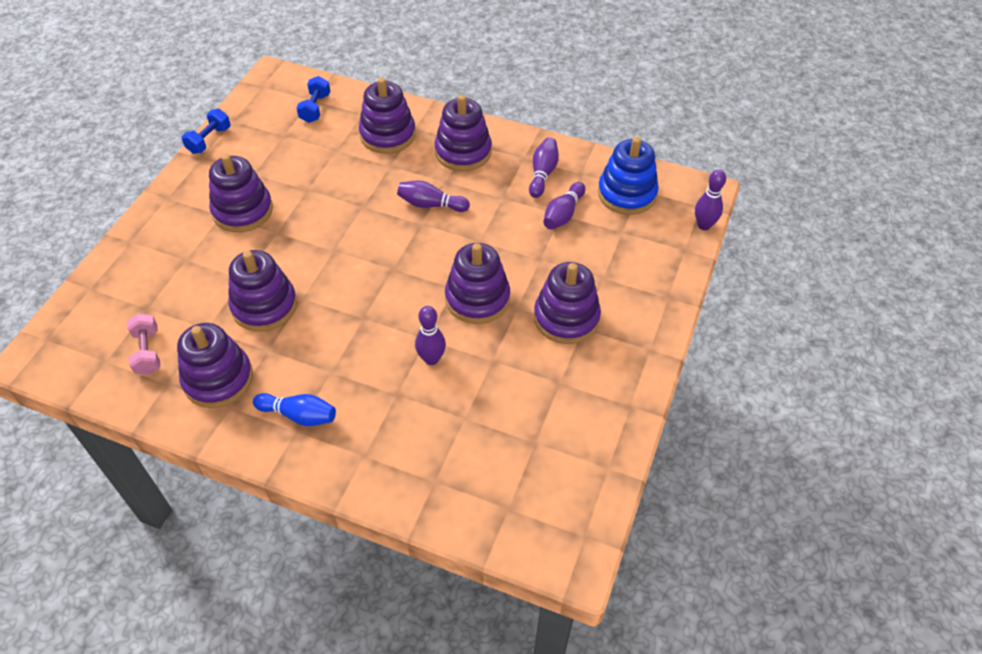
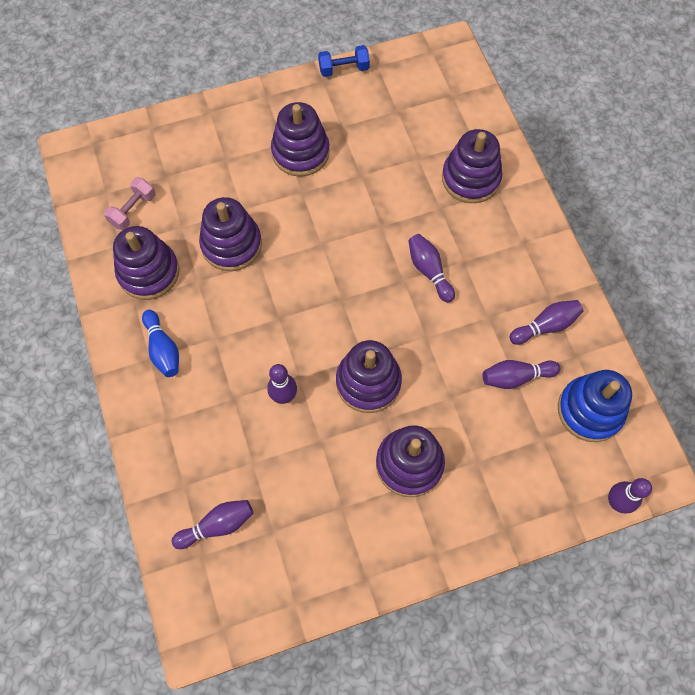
camera: 50 degrees right, 15 degrees up
(315, 108) = (446, 105): blue dumbbell -> none
(463, 152) = (508, 247): purple stacking toy -> none
(493, 479) = (217, 525): none -> purple bowling pin

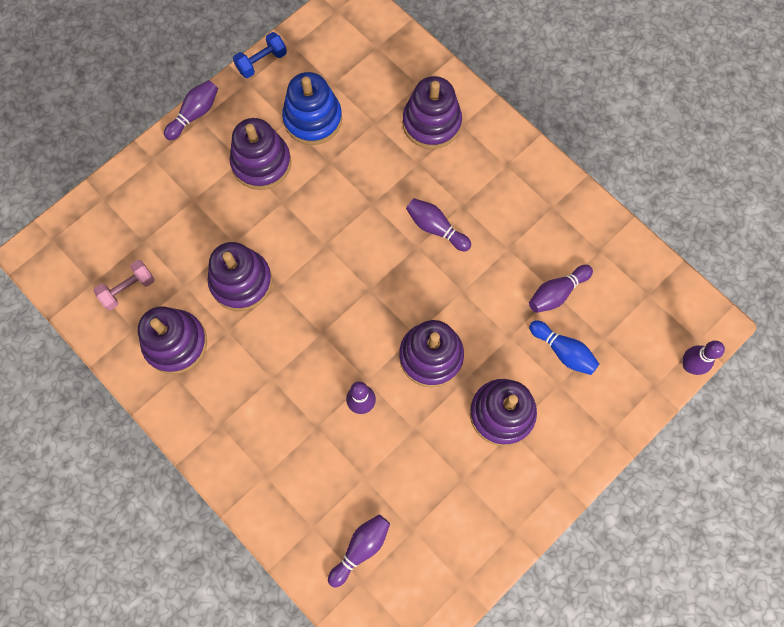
camera: 25 degrees left, 5 degrees up
(133, 210) = (128, 289): pink dumbbell -> pink dumbbell turned 45 degrees clockwise
(163, 349) = (227, 410): blue bowling pin -> blue bowling pin (563, 351)
(545, 326) = (561, 235): purple bowling pin -> purple bowling pin (195, 114)
(590, 410) = (632, 294): blue stacking toy -> blue stacking toy (313, 119)

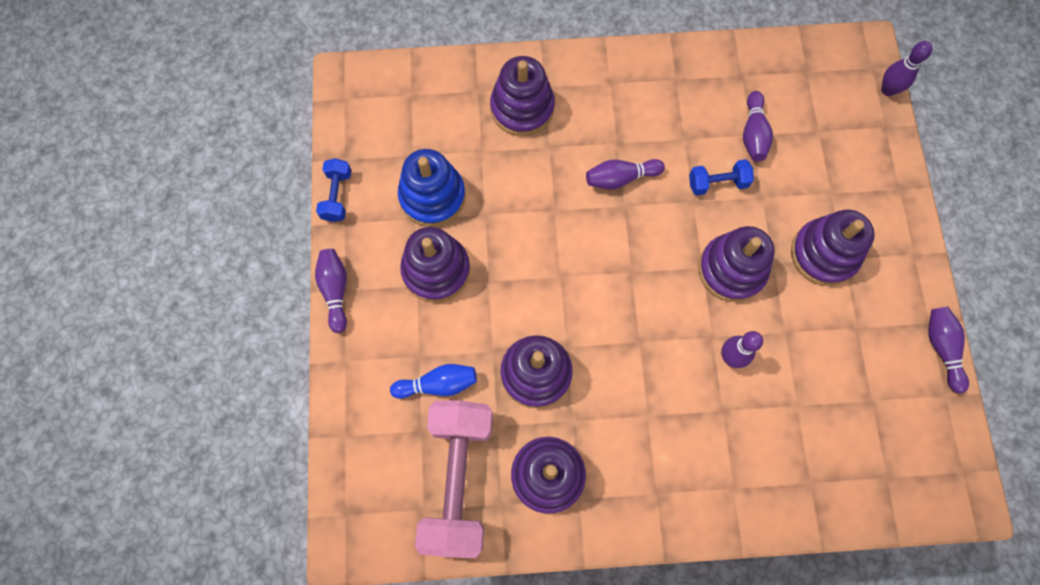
camera: 50 degrees left, 0 degrees up
(128, 289) = (458, 479): pink dumbbell -> pink dumbbell, size x2.20
(361, 548) = (859, 455): purple bowling pin -> purple bowling pin (941, 348)
(492, 297) = (717, 183): none -> blue dumbbell
(563, 351) = (806, 168): blue bowling pin -> blue bowling pin (438, 384)

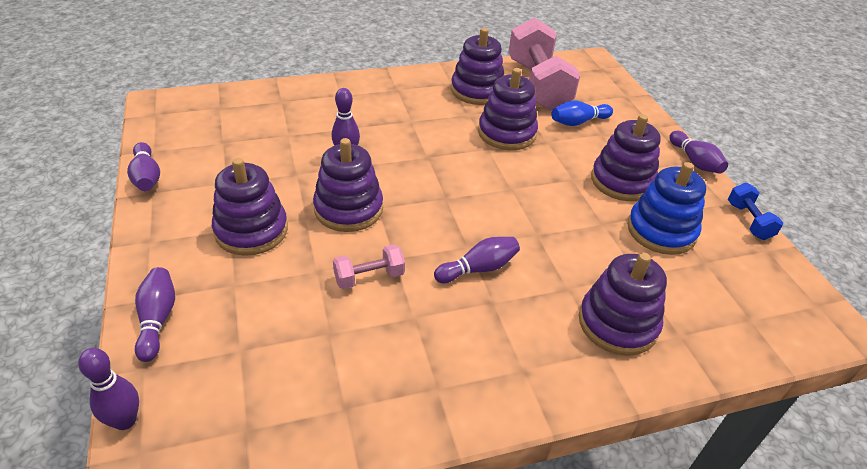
camera: 165 degrees right, 30 degrees down
(717, 183) = (369, 277): blue dumbbell -> pink dumbbell
(753, 134) = (328, 334): purple bowling pin -> purple bowling pin (157, 320)

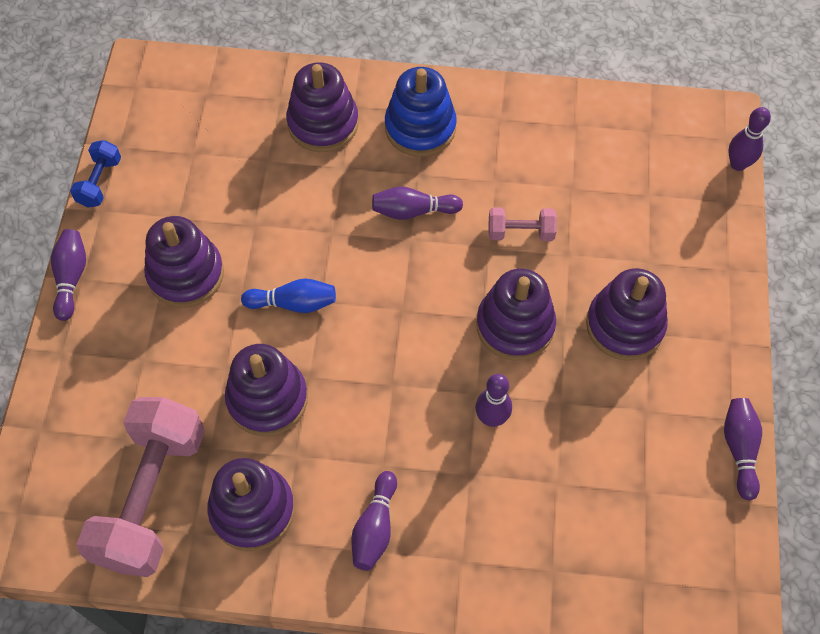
camera: 155 degrees left, 20 degrees up
(157, 320) = (718, 244): purple bowling pin -> purple bowling pin (375, 527)
(578, 122) = (156, 393): blue bowling pin -> blue bowling pin (293, 303)
(661, 231) = (202, 198): blue stacking toy -> blue stacking toy (420, 128)

